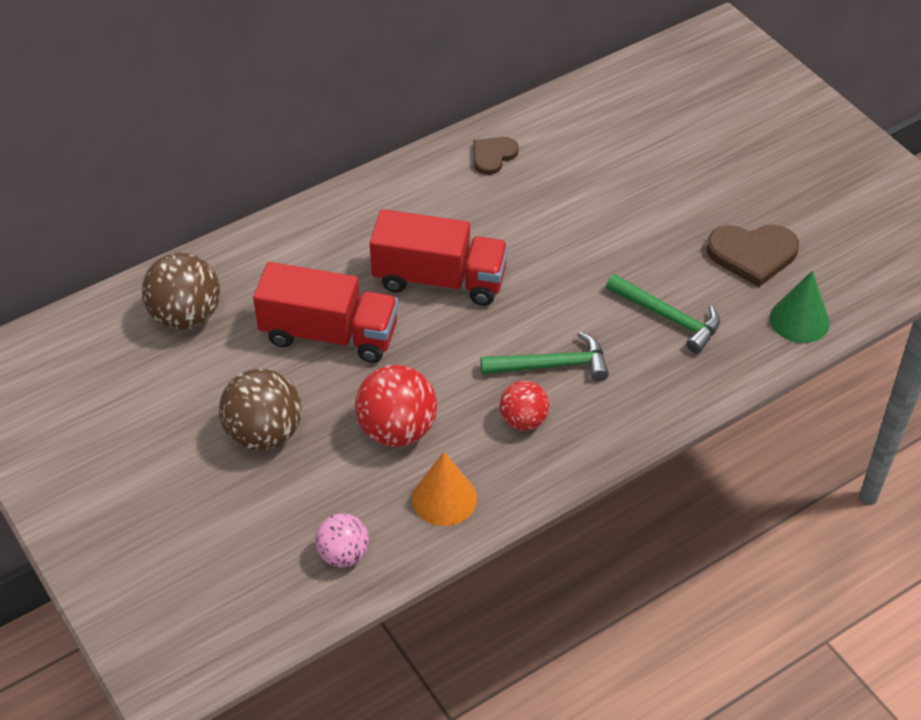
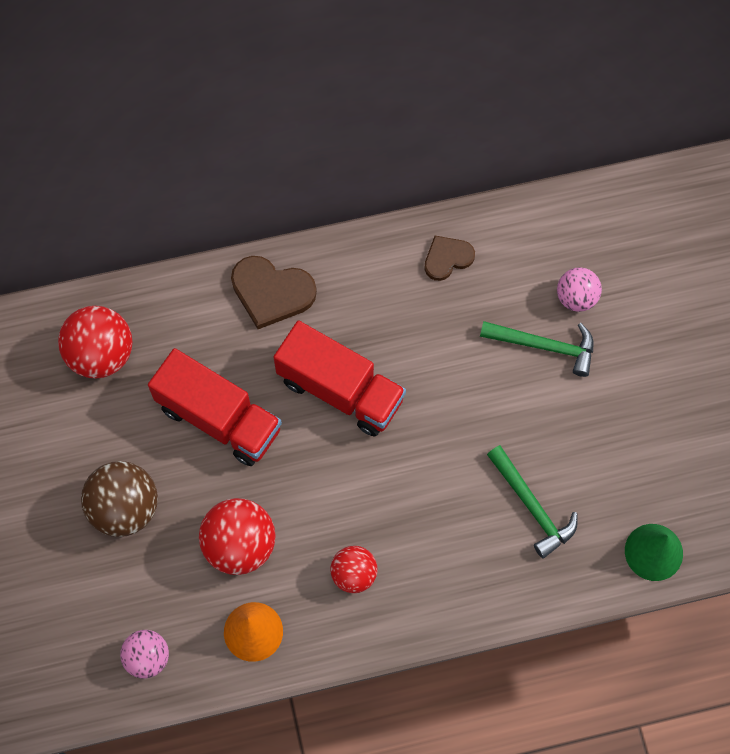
camera: 20 degrees right, 20 degrees up
(186, 316) = (101, 354): brown ball -> red ball
(552, 365) = (404, 523): green hammer -> green hammer (545, 346)
(626, 153) = (576, 297): none -> pink ball
(752, 254) = (644, 461): brown heart -> brown heart (271, 292)

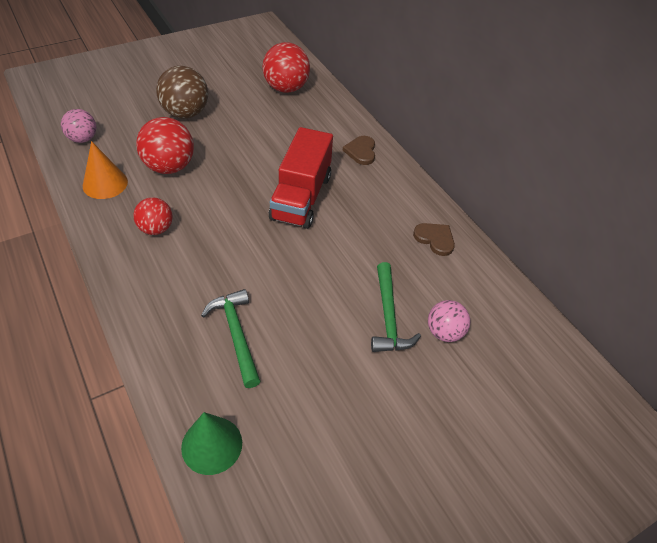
camera: 70 degrees right, 20 degrees down
(219, 418) = (260, 143): red truck -> none
(271, 292) = (361, 151): brown heart -> brown heart, size x0.62
(532, 507) = (236, 334): green hammer -> green hammer turned 120 degrees clockwise

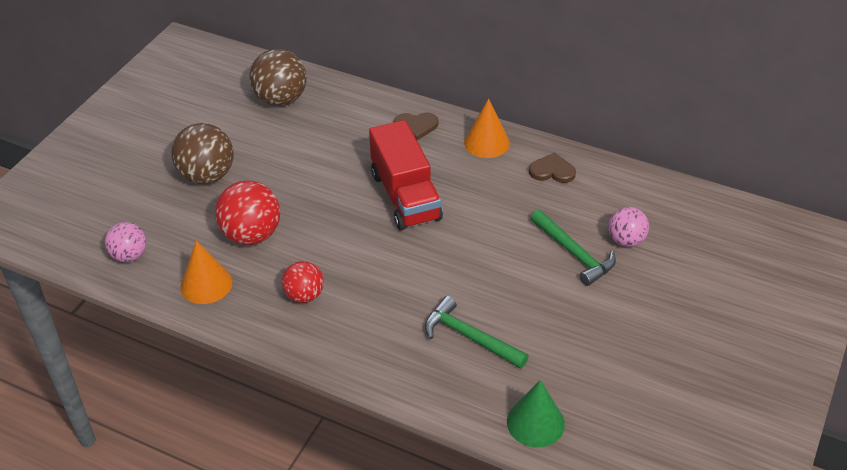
camera: 30 degrees left, 5 degrees down
(286, 88) = (281, 100): red ball -> brown ball
(361, 151) = (416, 126): brown heart -> brown heart turned 60 degrees counterclockwise
(403, 190) = (486, 142): none -> orange cone

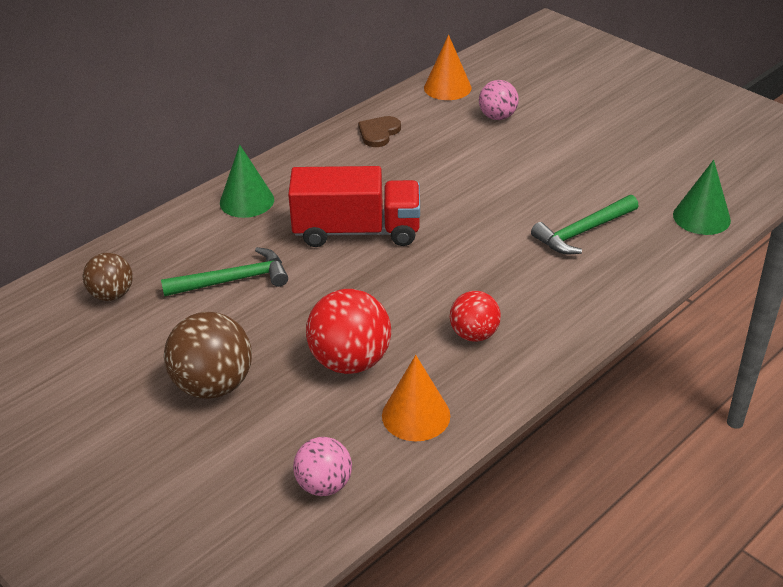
camera: 70 degrees left, 5 degrees down
(281, 100) = (112, 295): brown ball -> brown ball, size x0.62
(416, 126) = (247, 201): brown heart -> green cone
(486, 142) = (308, 161): orange cone -> orange cone (447, 87)
(574, 254) = (500, 147): green hammer -> green hammer (234, 280)

